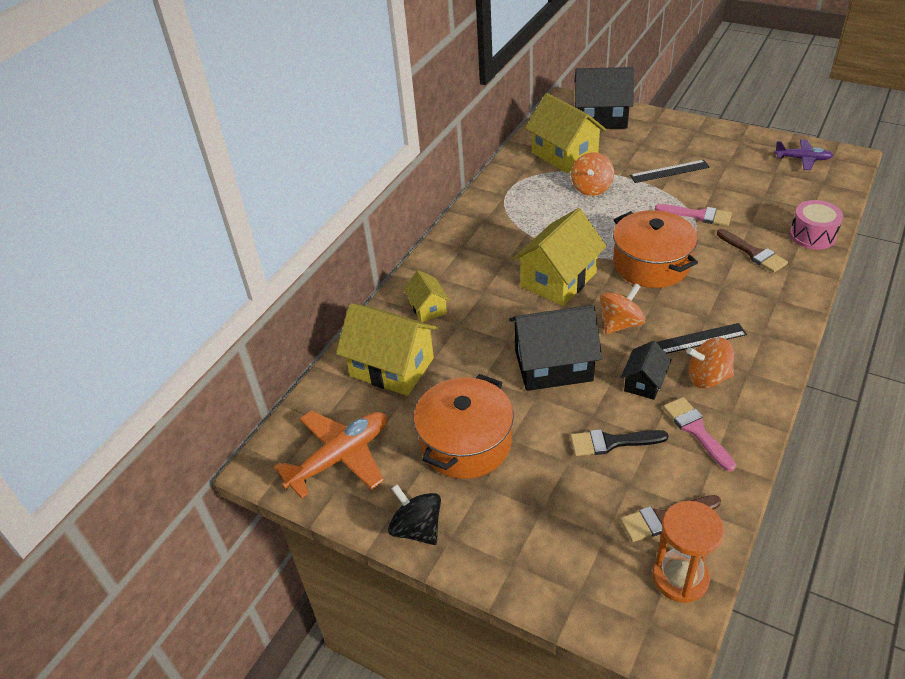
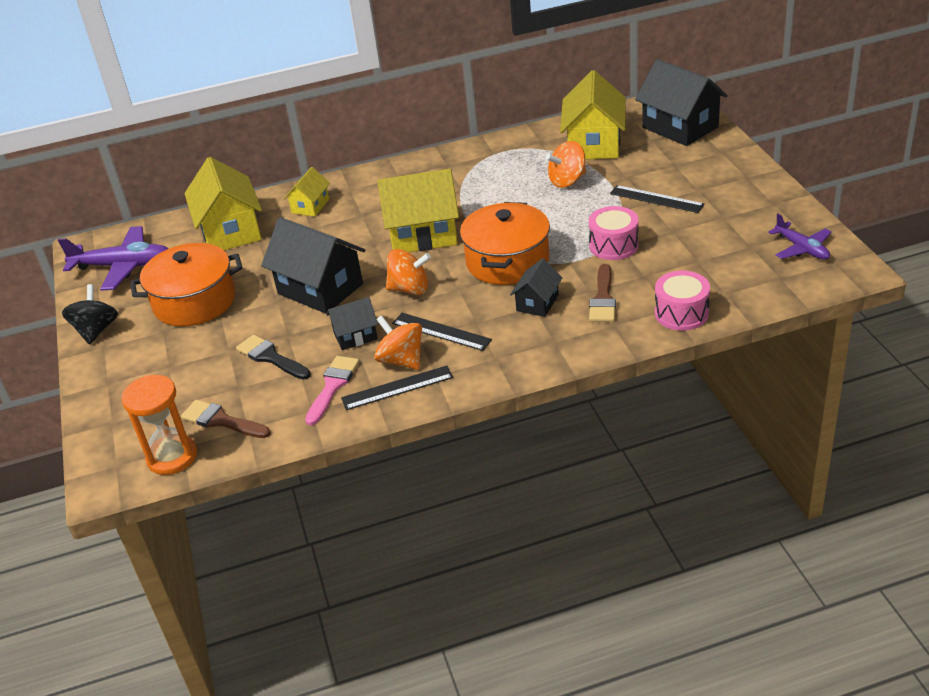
camera: 45 degrees right, 5 degrees down
(340, 457) = (123, 266): orange plane -> purple plane
(698, 215) = (613, 245): pink brush -> pink drum
(721, 280) = (537, 303): none -> black house
(740, 399) = (397, 388): none -> black ruler

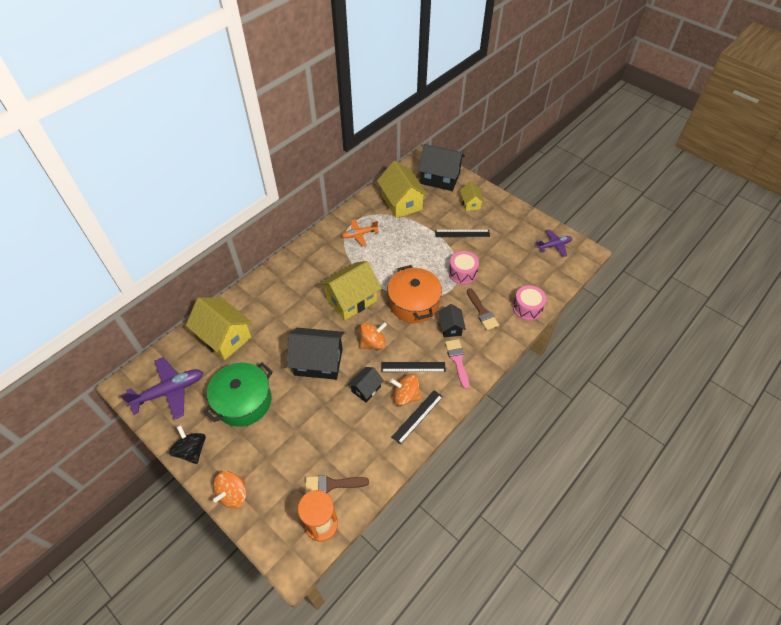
camera: 35 degrees left, 15 degrees up
(194, 302) = (243, 401): orange pot -> green pot
(271, 357) = (327, 425): black brush -> none
(310, 206) = (264, 300): yellow house -> yellow house (470, 203)
(332, 386) = (380, 431): pink brush -> pink brush (457, 360)
(499, 166) = (359, 234): none -> orange plane
(567, 181) = (406, 234): orange spinning top -> orange spinning top (233, 494)
(802, 248) = (554, 245): purple plane -> purple plane turned 45 degrees counterclockwise

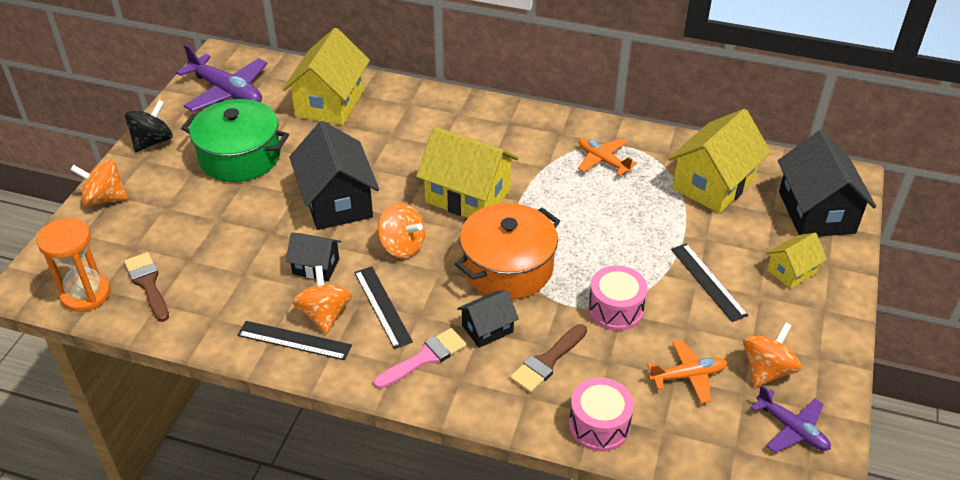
camera: 65 degrees right, 10 degrees down
(513, 265) = (688, 376): none -> orange plane
(521, 238) = (766, 370): none -> orange spinning top

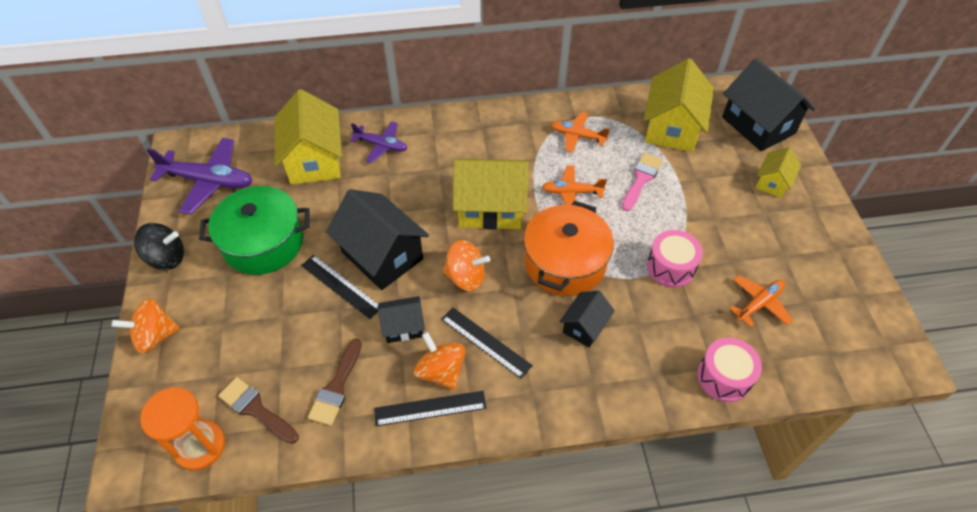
camera: 25 degrees left, 10 degrees up
(153, 141) = (167, 258): black spinning top -> black spinning top turned 75 degrees clockwise
(425, 358) = (552, 376): pink brush -> pink brush (641, 179)
(547, 361) = (649, 336): brown brush -> brown brush (336, 387)
(559, 209) = (571, 192): none -> orange plane
(708, 281) = (721, 214): black ruler -> black ruler (341, 286)
(766, 370) = (809, 275): orange spinning top -> none
(792, 429) = (856, 317): purple plane -> purple plane (381, 145)

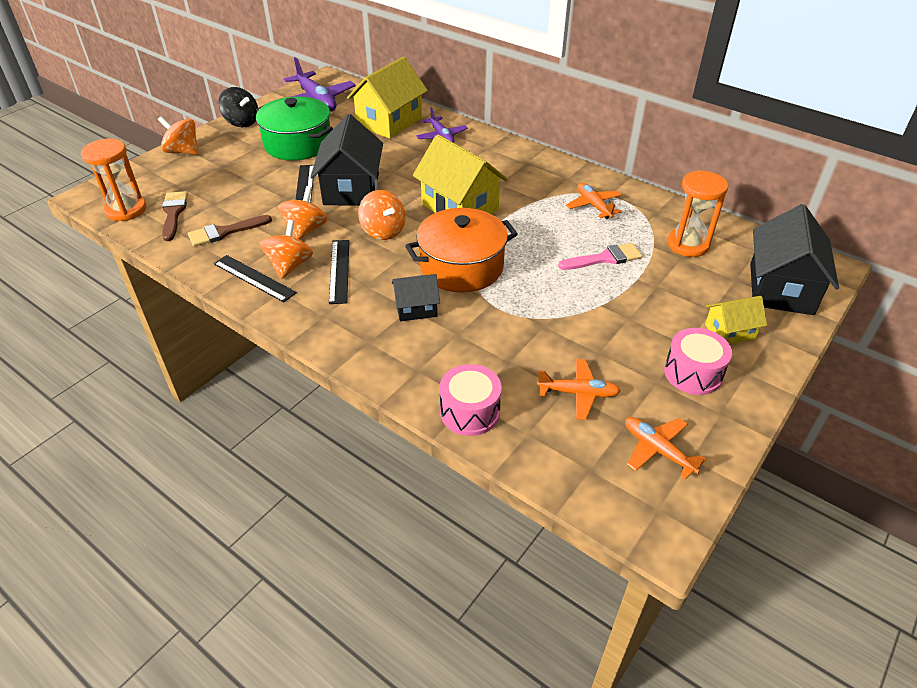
camera: 45 degrees right, 10 degrees down
(403, 327) = (305, 230): black house -> orange spinning top
(571, 192) = (533, 233): orange plane -> orange plane (657, 450)
(670, 267) = (539, 321): pink drum -> pink drum (693, 373)
(672, 128) = (688, 244): yellow house -> orange hourglass

